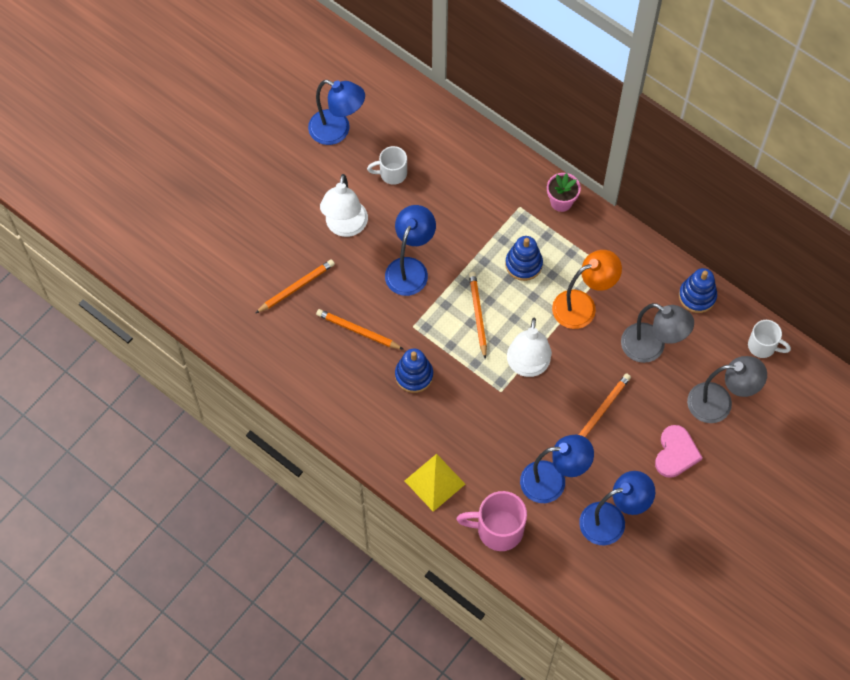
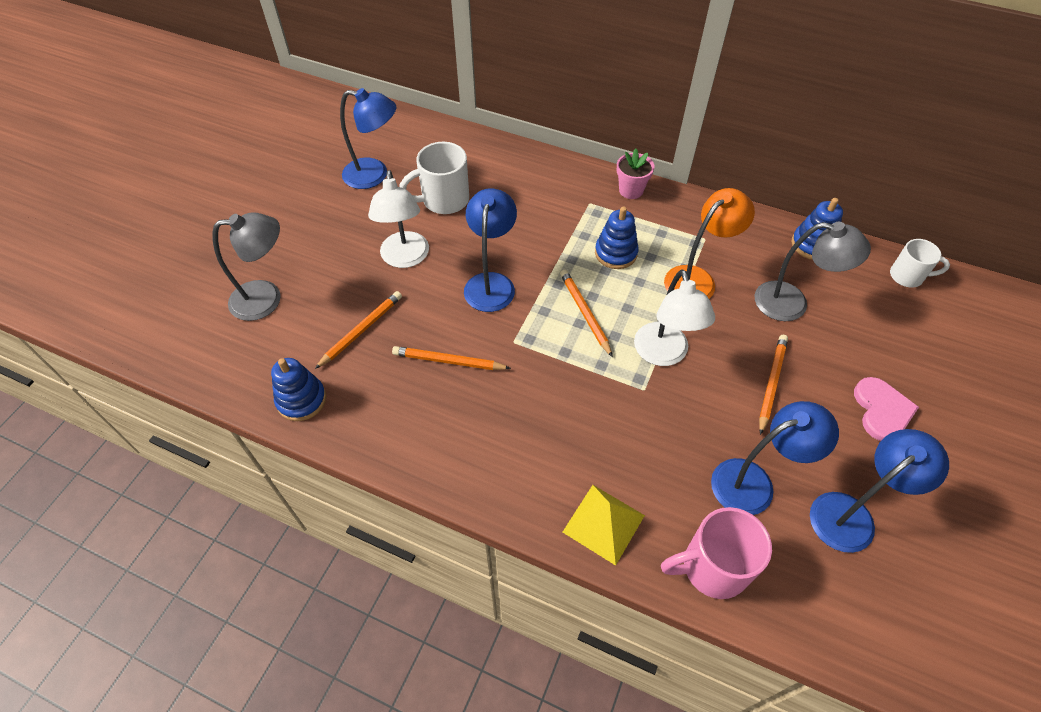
camera: 15 degrees left, 10 degrees down
(392, 173) = (444, 200): white mug -> white mug, size x1.56
(414, 375) = (532, 396): blue stacking toy -> blue stacking toy (301, 400)
(719, 403) = (897, 343): grey lamp -> grey lamp (267, 298)

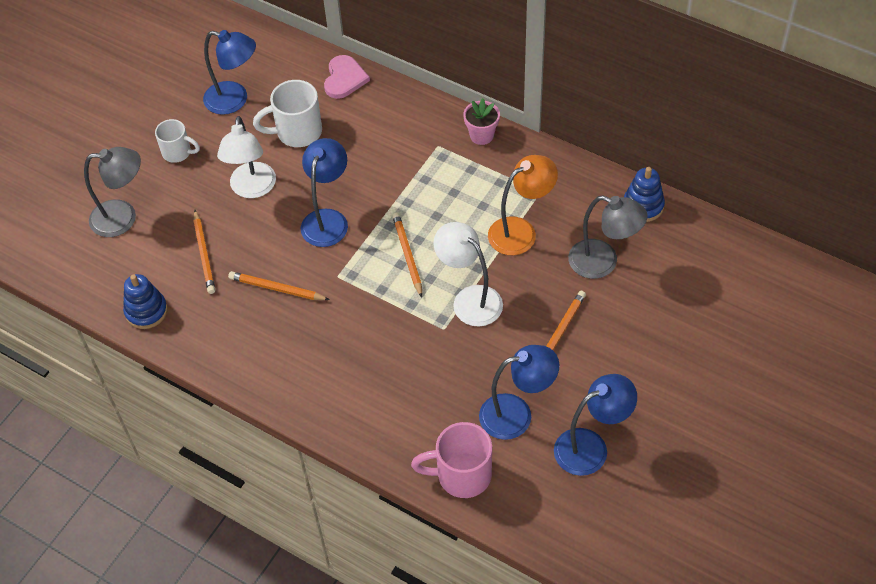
camera: 10 degrees right, 0 degrees up
(361, 330) = (204, 254): orange pencil -> orange pencil turned 120 degrees clockwise
(604, 523) = (382, 434): yellow pyramid -> none
(616, 253) = (450, 199): blue stacking toy -> none
(663, 354) = (469, 299): white lamp -> white lamp turned 135 degrees clockwise
(882, 410) = (650, 365): pink heart -> pink heart (344, 78)
(907, 276) = (724, 245): white mug -> white mug (178, 152)

